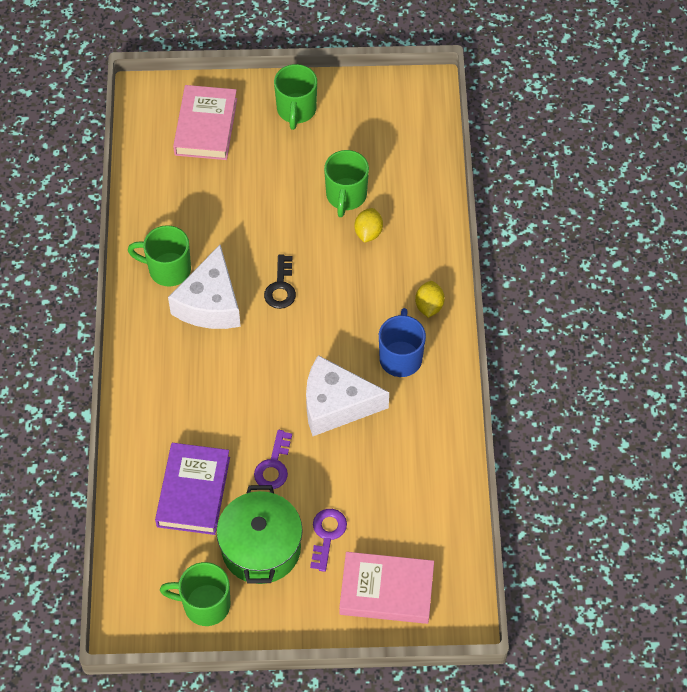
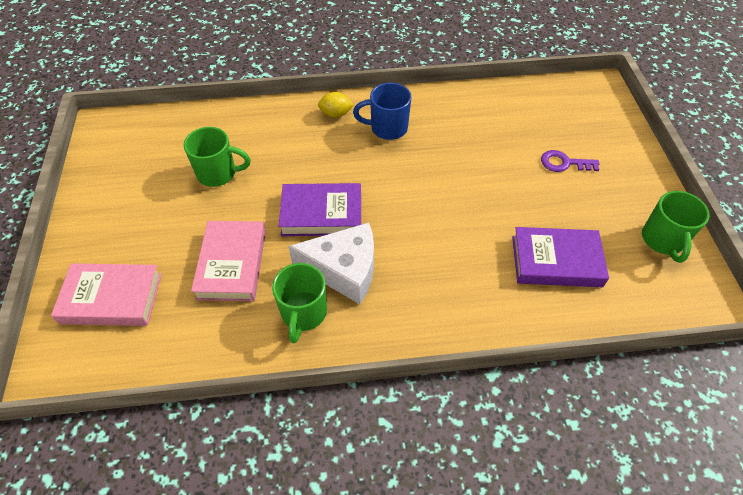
camera: 95 degrees left, 5 degrees down
(261, 548) = (593, 205): green pot -> none
(274, 465) = (511, 203): purple key -> none
(281, 287) = (321, 214): black key -> purple book
(296, 110) = (106, 219): green mug -> none
(336, 404) = (440, 166): white cheese -> none
(368, 233) = (260, 156): yellow lemon -> none
(386, 591) = (598, 125): pink book -> pink book (232, 264)

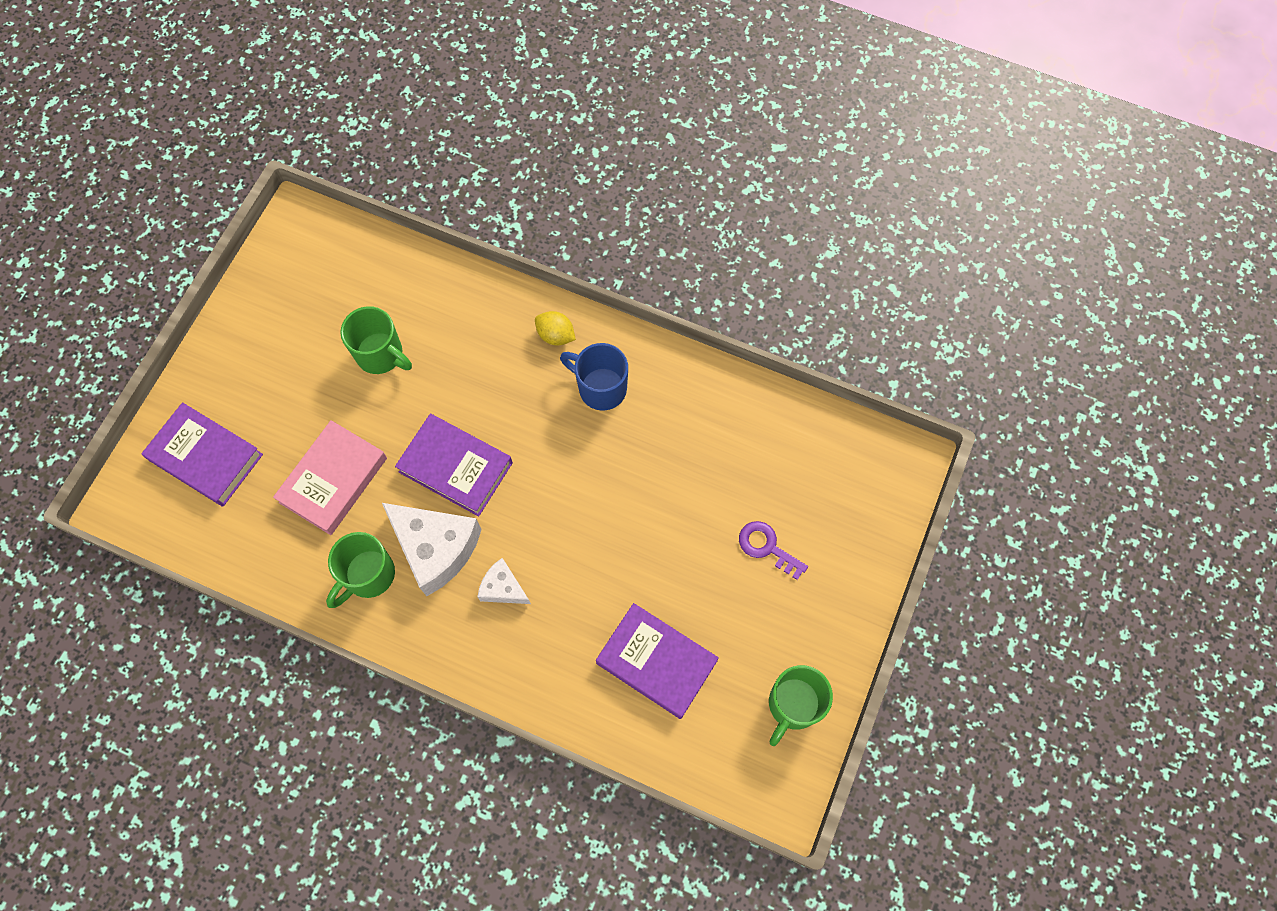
camera: 30 degrees right, 15 degrees up
(111, 298) = (206, 457): pink book -> purple book
(413, 270) = (503, 588): none -> white cheese

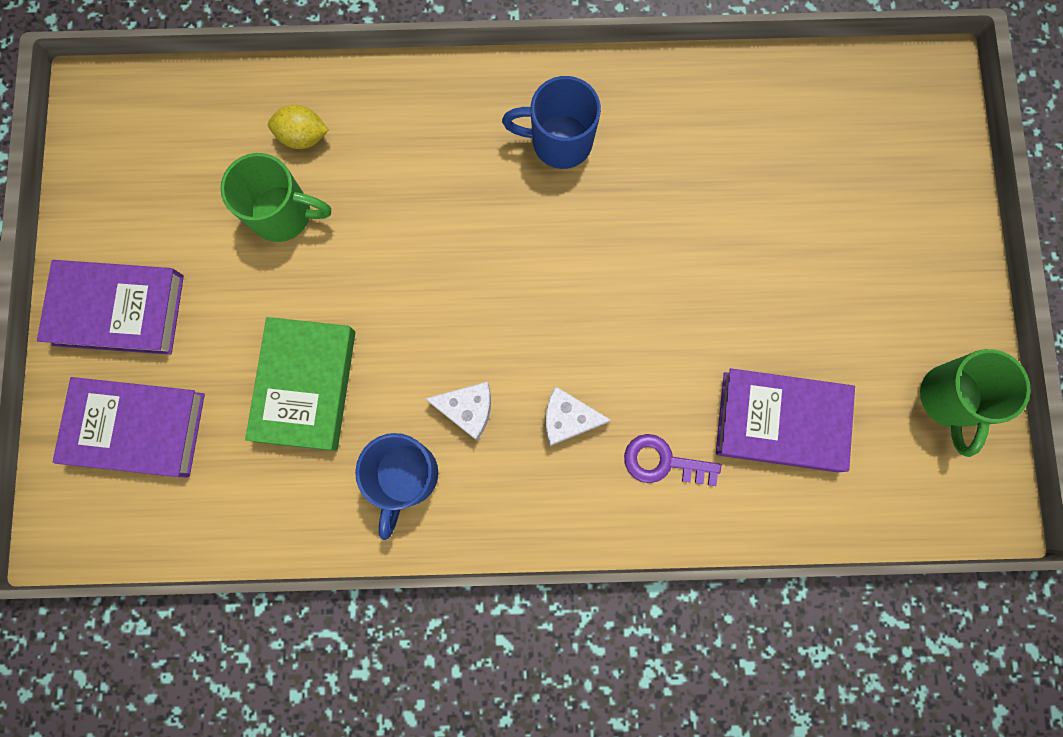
camera: 25 degrees left, 10 degrees up
(333, 480) = (306, 386): pink book -> green book
(368, 575) = (405, 477): green mug -> blue mug
(435, 548) = (467, 409): white cheese -> white cheese, size x0.53
(456, 467) = (441, 306): purple book -> purple book (118, 310)
(556, 335) = (476, 103): yellow lemon -> yellow lemon (303, 137)
(767, 547) = (834, 239): purple key -> purple key (663, 462)

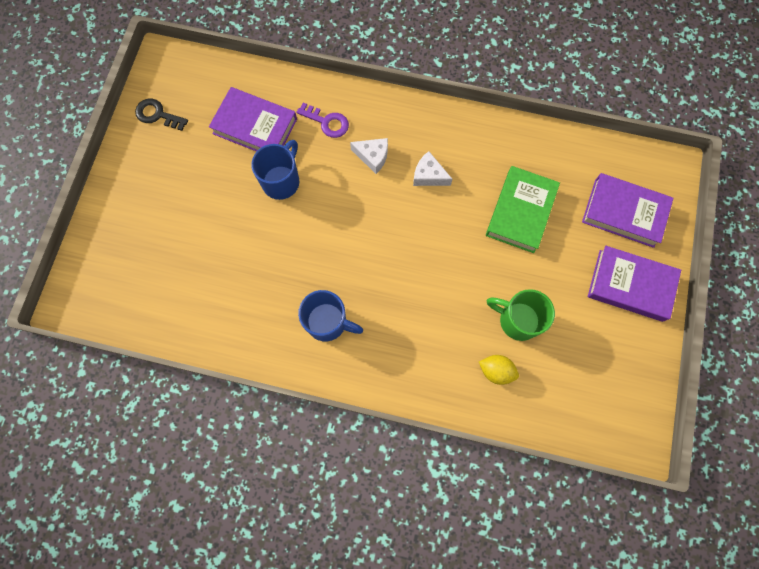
camera: 165 degrees left, 5 degrees down
(405, 477) = (472, 149): blue mug -> blue mug (281, 181)
(949, 399) = (157, 115): green mug -> black key

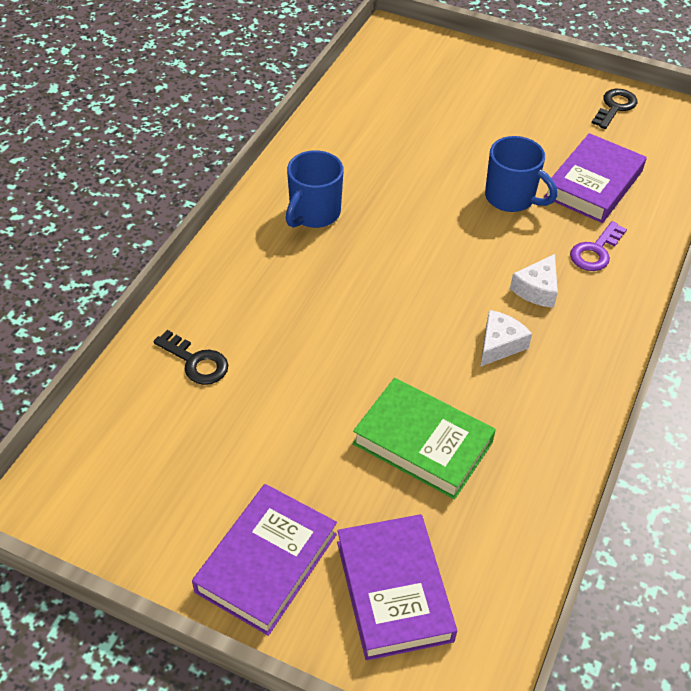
camera: 100 degrees right, 25 degrees down
(496, 371) = (196, 362): yellow lemon -> black key
(517, 320) = (257, 401): green mug -> none
(624, 212) = (394, 590): purple book -> purple book turned 45 degrees counterclockwise

